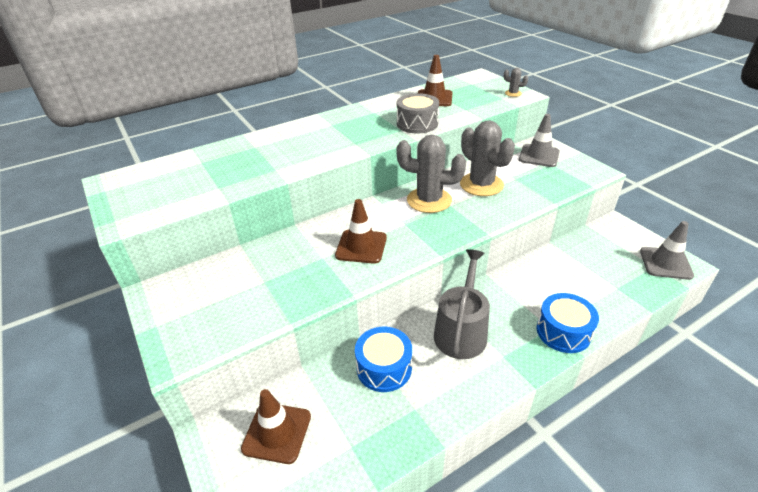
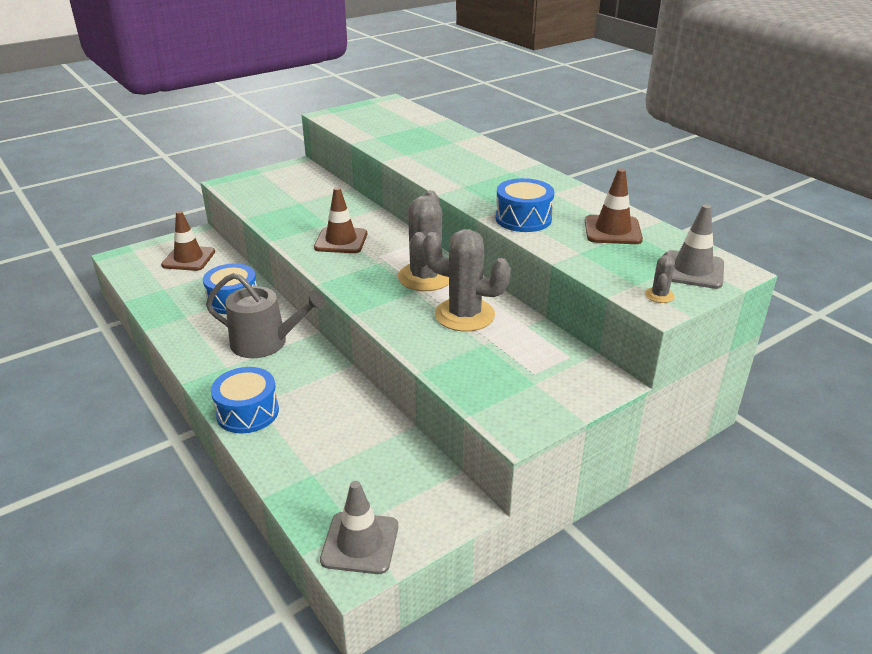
camera: 85 degrees right, 5 degrees down
(417, 124) = (523, 219): grey drum -> blue drum
(481, 184) = (464, 315): grey cactus -> grey cactus turned 60 degrees clockwise
(539, 156) = (559, 373): grey traffic cone -> grey traffic cone (692, 270)

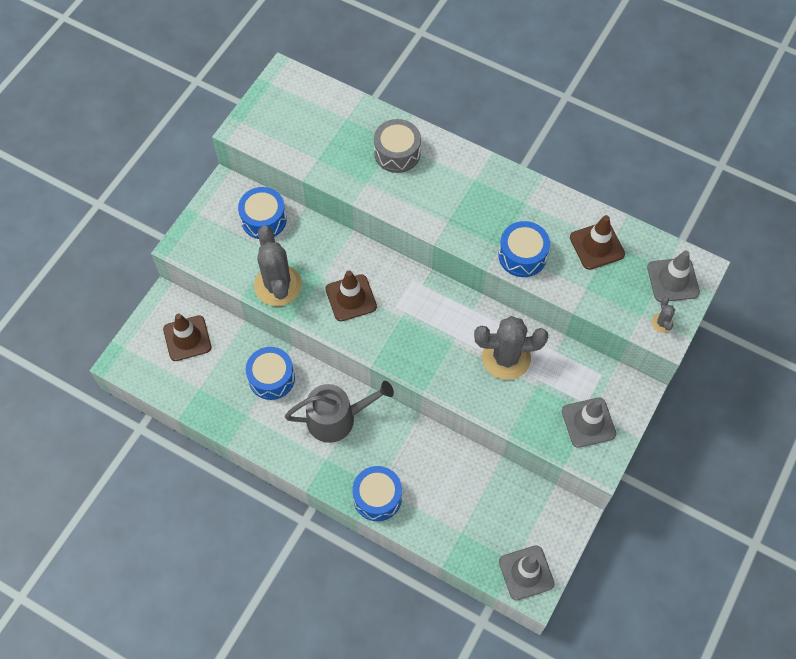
camera: 25 degrees left, 30 degrees up
(310, 186) = (264, 219): none -> blue drum
(425, 277) = (450, 321): grey cactus -> grey cactus (278, 285)
(449, 147) = (397, 153): none -> grey drum
(525, 389) = (588, 422): none -> grey traffic cone

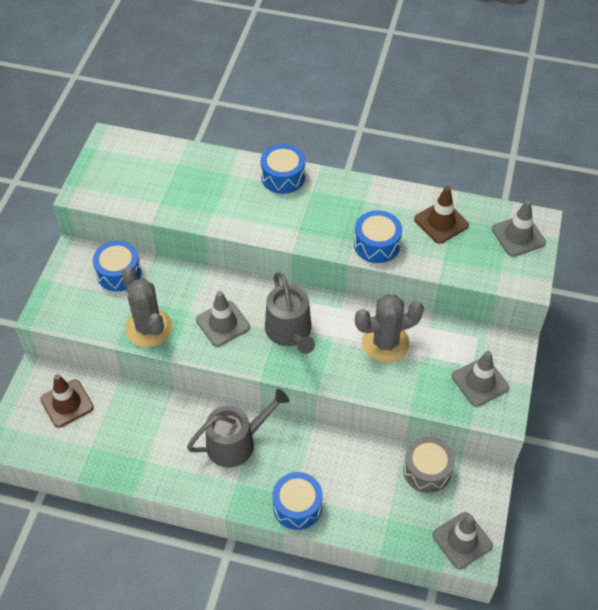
camera: 15 degrees left, 10 degrees down
(271, 378) = (161, 421): blue drum -> blue drum (283, 177)
(351, 298) = (223, 323): brown traffic cone -> grey traffic cone
(397, 153) = (234, 183): grey drum -> grey drum (427, 470)
(414, 323) = (290, 332): none -> grey watering can
(662, 323) = (521, 273): grey cactus -> none

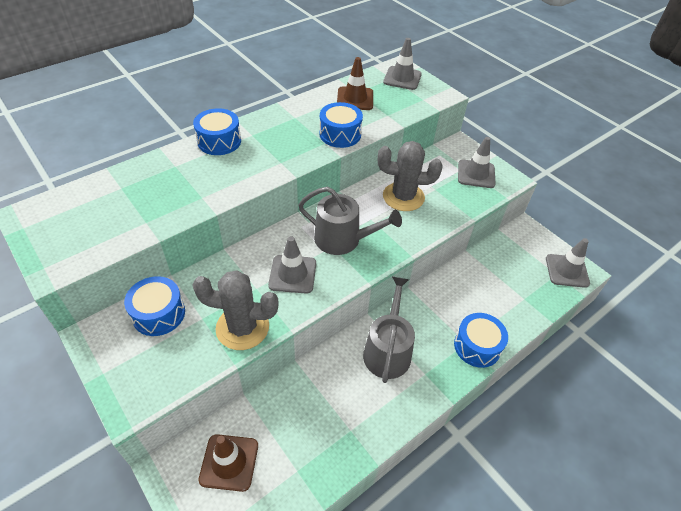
camera: 55 degrees left, 5 degrees down
(385, 343) = (403, 197): grey cactus -> grey cactus turned 75 degrees clockwise
(427, 470) = (499, 254): grey drum -> none

